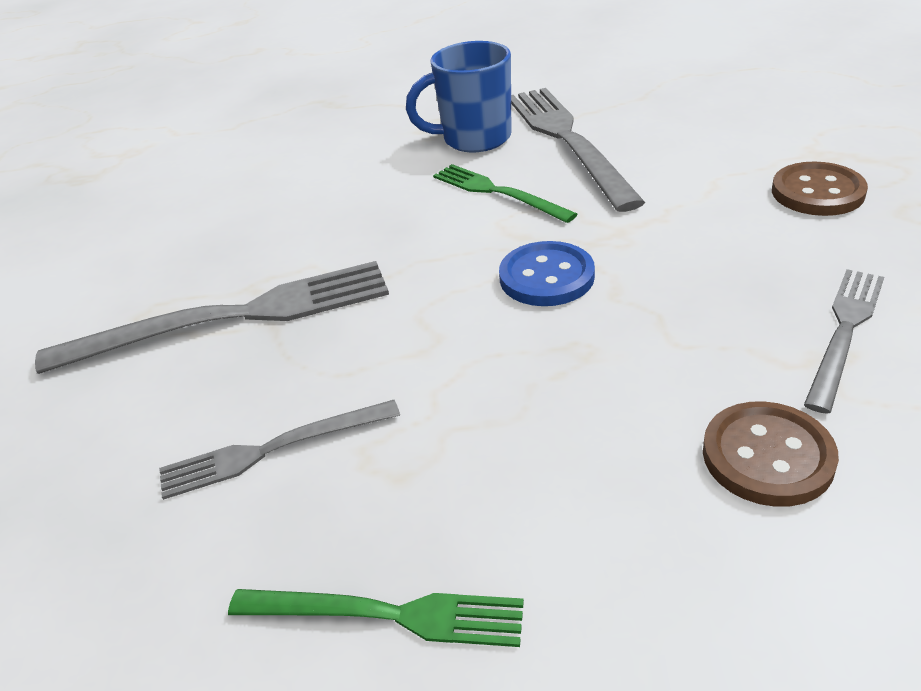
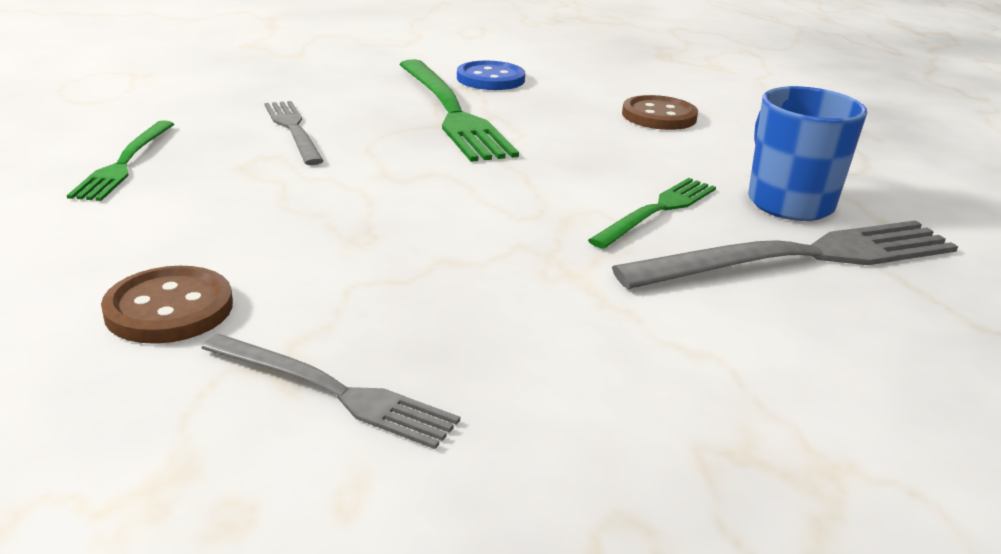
camera: 80 degrees right, 10 degrees down
(233, 317) = (451, 112): grey fork -> green fork
(546, 277) = (485, 228): blue button -> blue button (490, 79)
(817, 192) = (683, 440): brown button -> brown button (659, 116)

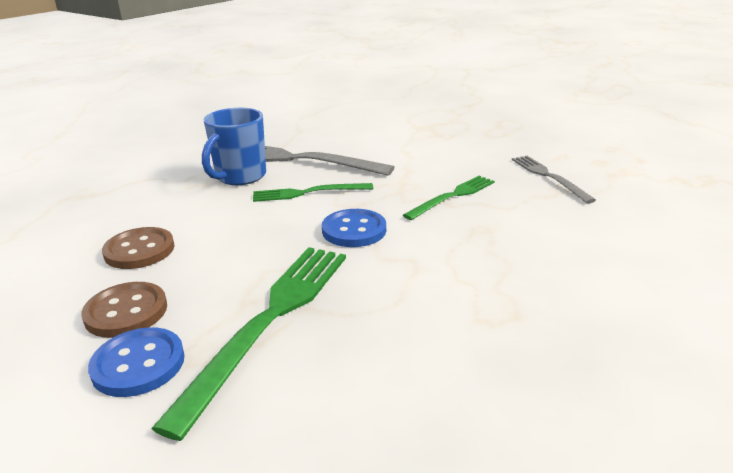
camera: 135 degrees left, 0 degrees up
(125, 163) = (620, 359): green fork -> green fork (453, 196)
(169, 308) = (606, 223): brown button -> brown button (126, 312)
(293, 129) = (438, 351): grey fork -> none
(511, 187) = (354, 230): none -> blue button

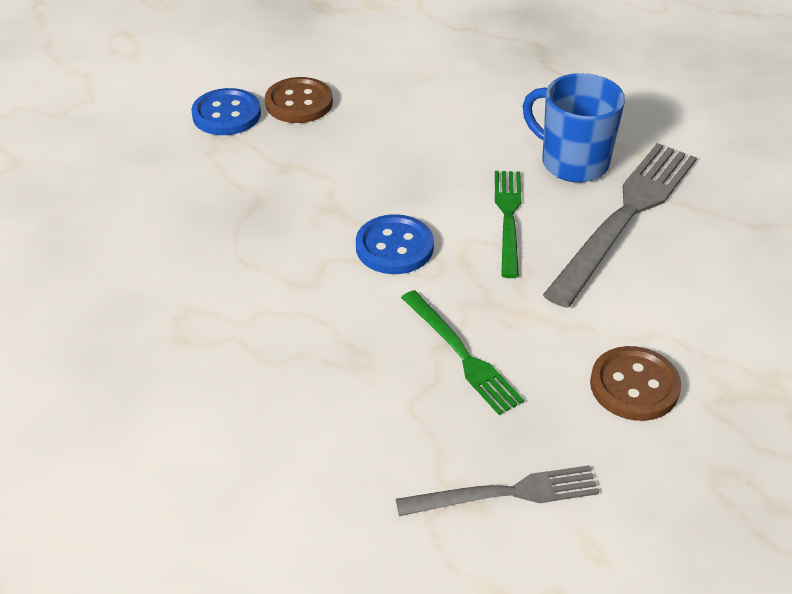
camera: 100 degrees right, 15 degrees up
(139, 250) = (402, 101): brown button -> brown button (634, 386)
(270, 320) = (250, 179): green fork -> none

